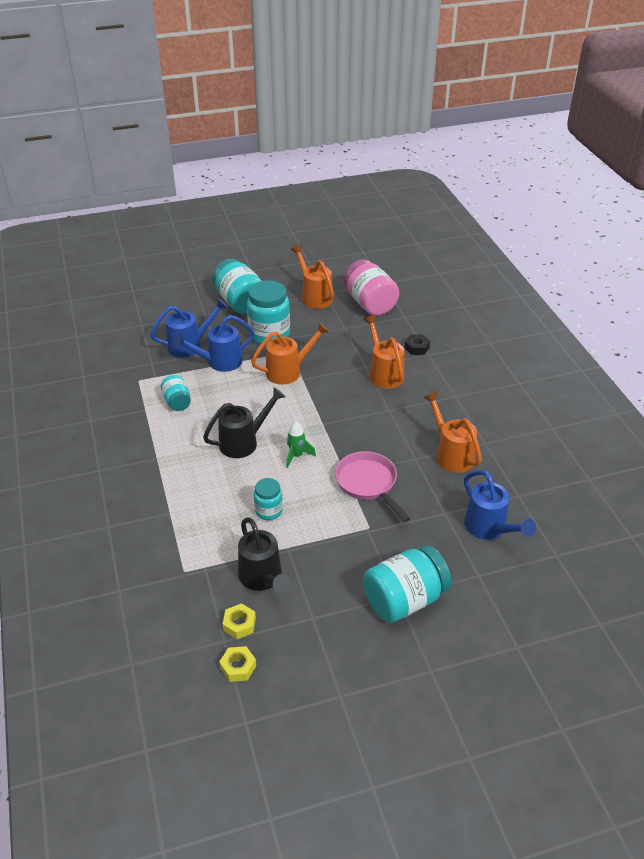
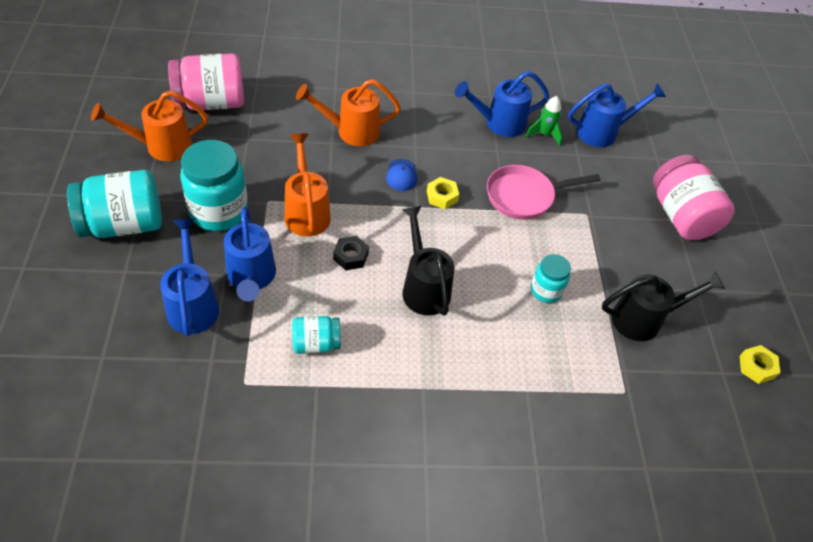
camera: 80 degrees left, 10 degrees up
(239, 624) = (703, 354): yellow nut -> yellow nut (442, 196)
(296, 456) = (463, 243): green rocket -> green rocket (544, 134)
(352, 409) = (401, 175): none -> blue cap
(404, 600) = (681, 216): turquoise jar -> pink jar
(417, 348) = (319, 93): black nut -> black nut (350, 256)
(451, 454) = (499, 123): orange watering can -> blue watering can

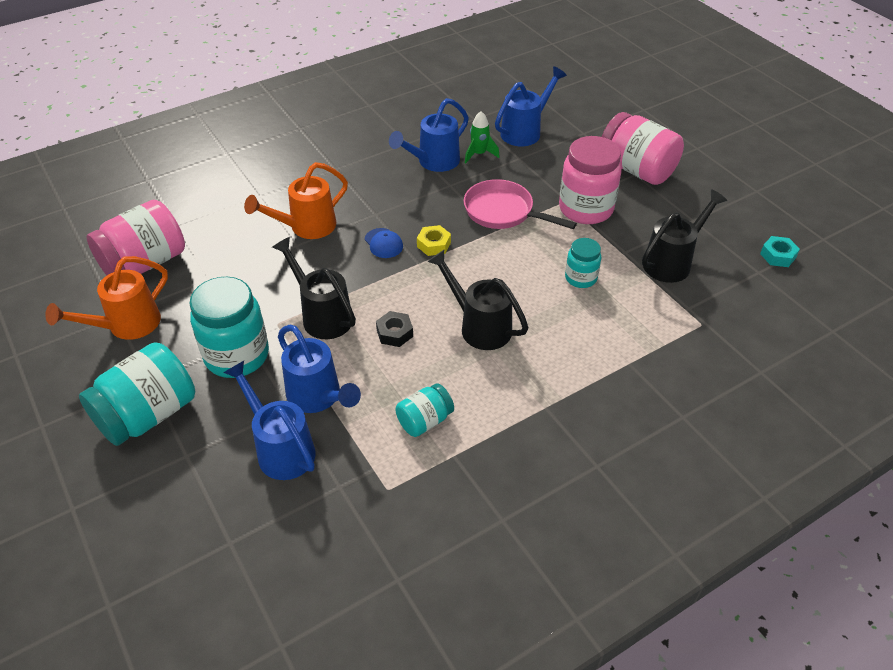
camera: 25 degrees left, 5 degrees down
(306, 212) = (322, 316): orange watering can -> black watering can
(524, 196) = (503, 212): pink pan -> pink pan turned 75 degrees clockwise
(601, 230) = (585, 209): none -> pink jar
(756, 367) = (778, 256): yellow nut -> turquoise nut

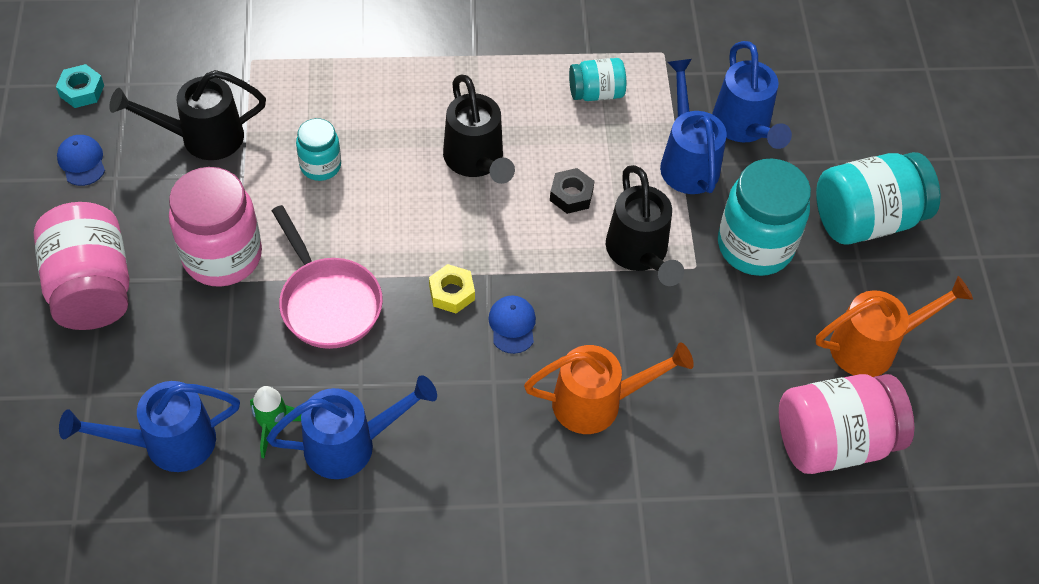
camera: 155 degrees left, 10 degrees up
(722, 220) = (82, 161): none -> blue cap

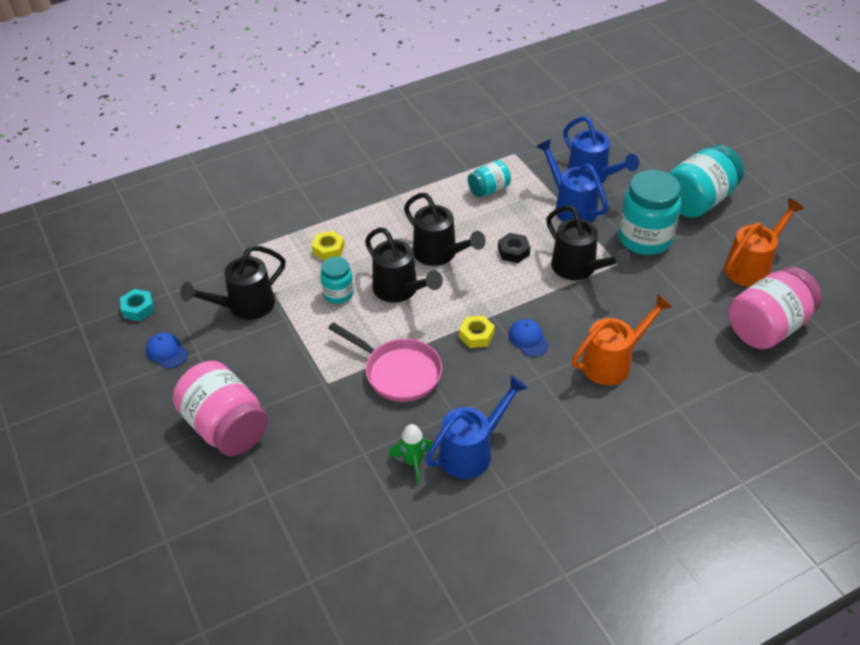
camera: 20 degrees left, 10 degrees down
(168, 443) = (346, 502): blue watering can -> none
(222, 256) = (307, 372): pink jar -> none
(345, 99) = (328, 249): none -> yellow nut
(397, 191) = (399, 290): none -> black watering can

